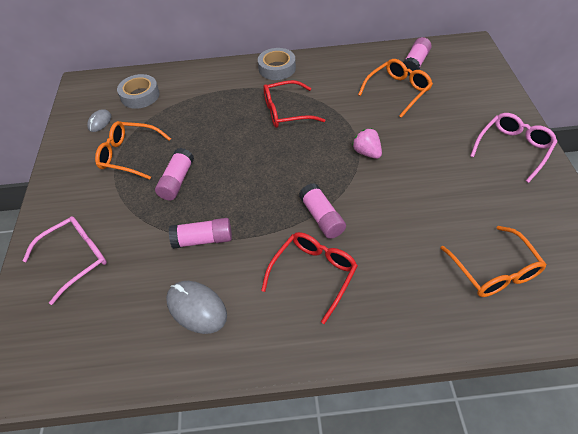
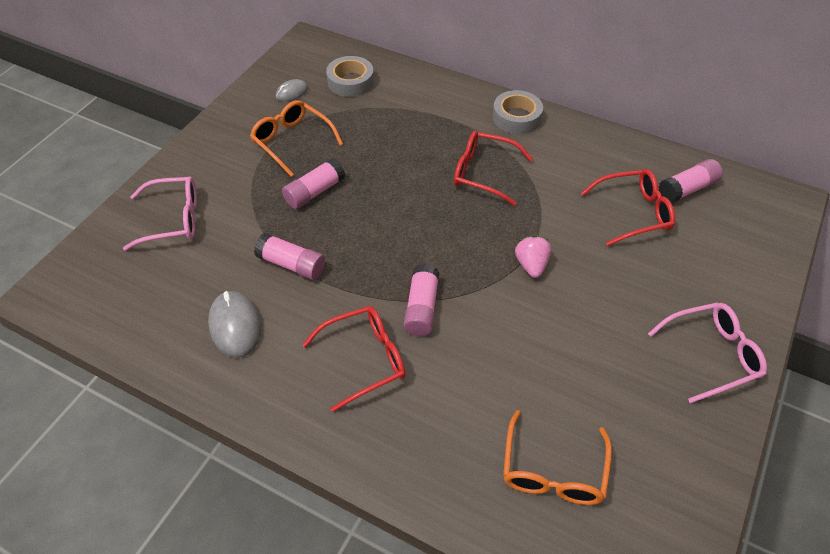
camera: 30 degrees right, 0 degrees up
(398, 91) = (633, 213): orange glasses -> red glasses

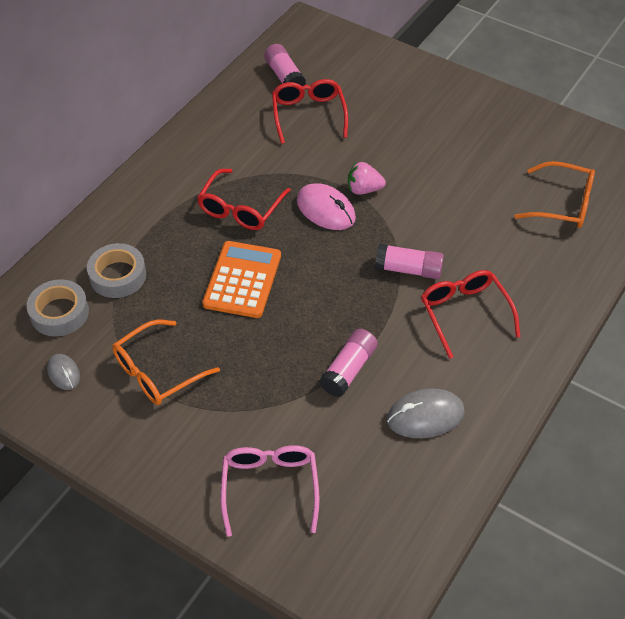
camera: 85 degrees left, 0 degrees up
(314, 192) = (246, 350): pink glue stick -> none
(394, 182) = (242, 280): none -> orange calculator
(494, 235) = (326, 210): none -> pink mouse
(516, 117) = (162, 174): grey tape -> grey tape (118, 275)
(712, 355) = (460, 101): pink glasses -> none

